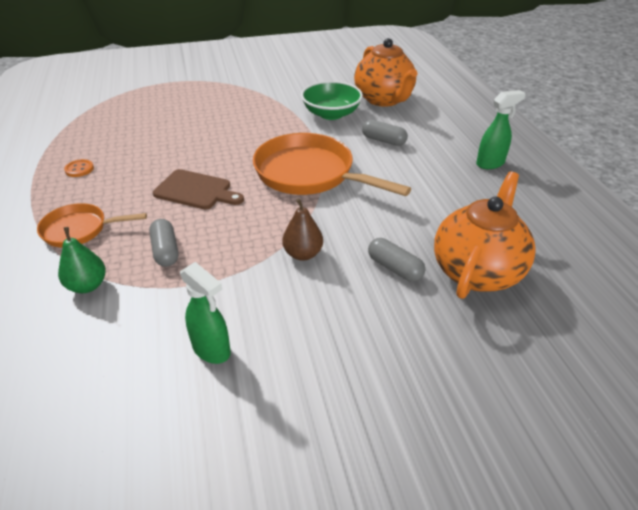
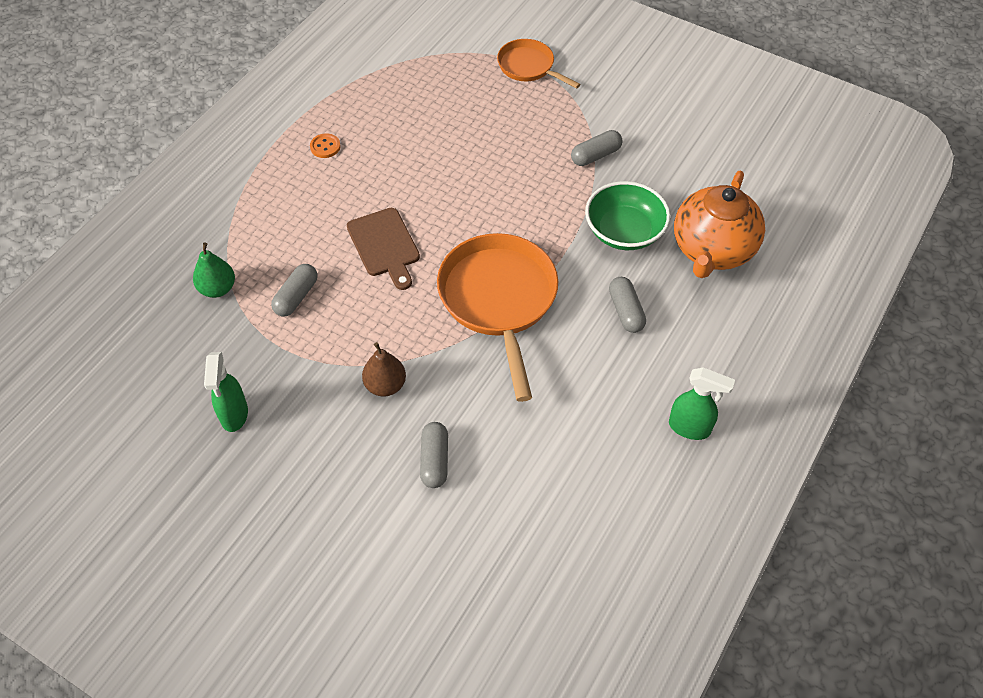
camera: 45 degrees right, 15 degrees up
(79, 230) = (262, 224): orange pan -> orange pan (529, 67)
(269, 95) = (595, 155): none -> grey capsule
(477, 271) = (493, 522): orange teapot -> none

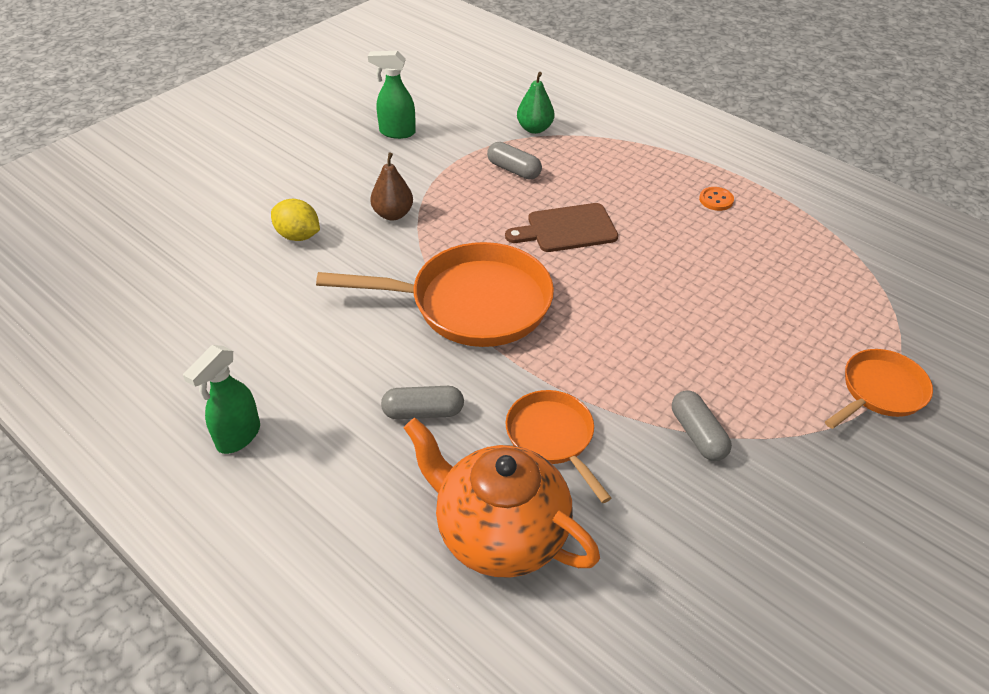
camera: 100 degrees right, 10 degrees down
(434, 460) = (298, 236): grey capsule -> yellow lemon
(624, 231) = (552, 438): green bowl -> orange pan

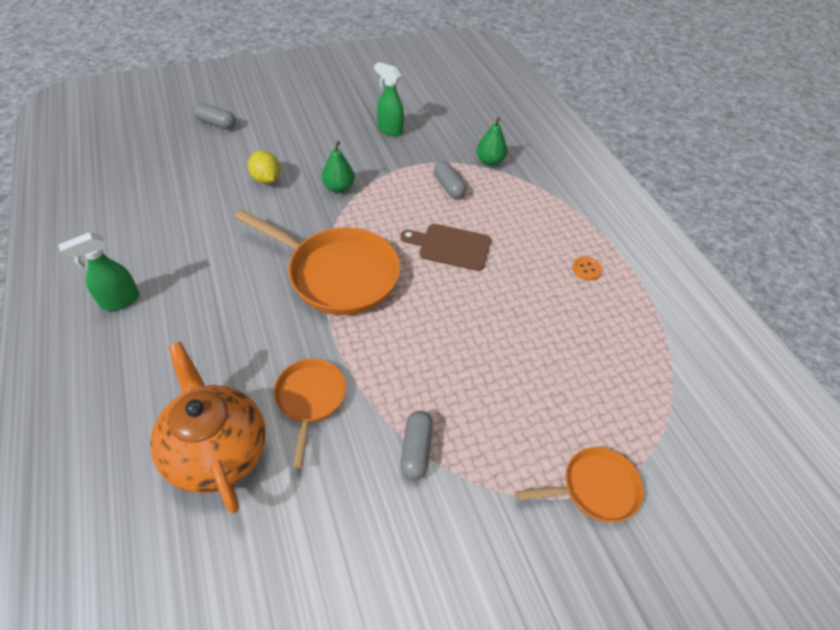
camera: 25 degrees right, 5 degrees up
(393, 214) = (338, 188): brown pear -> green pear
(423, 412) = (241, 338): grey capsule -> grey capsule (216, 123)

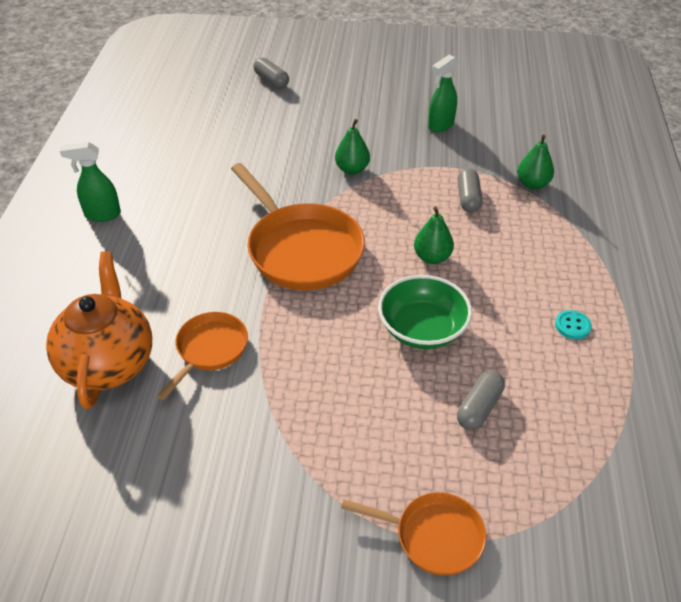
camera: 30 degrees right, 5 degrees down
(266, 179) = (287, 144): yellow lemon -> none
(389, 130) = (440, 125): green spray bottle -> green spray bottle turned 105 degrees counterclockwise
(416, 450) = (277, 429): grey capsule -> grey capsule (479, 408)
(451, 247) = (432, 257): brown cutting board -> green pear
(480, 312) = (422, 329): none -> green bowl
(586, 269) = (572, 326): orange button -> turquoise button

